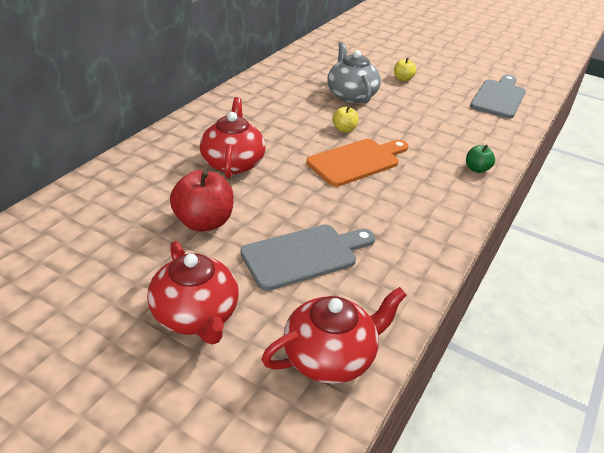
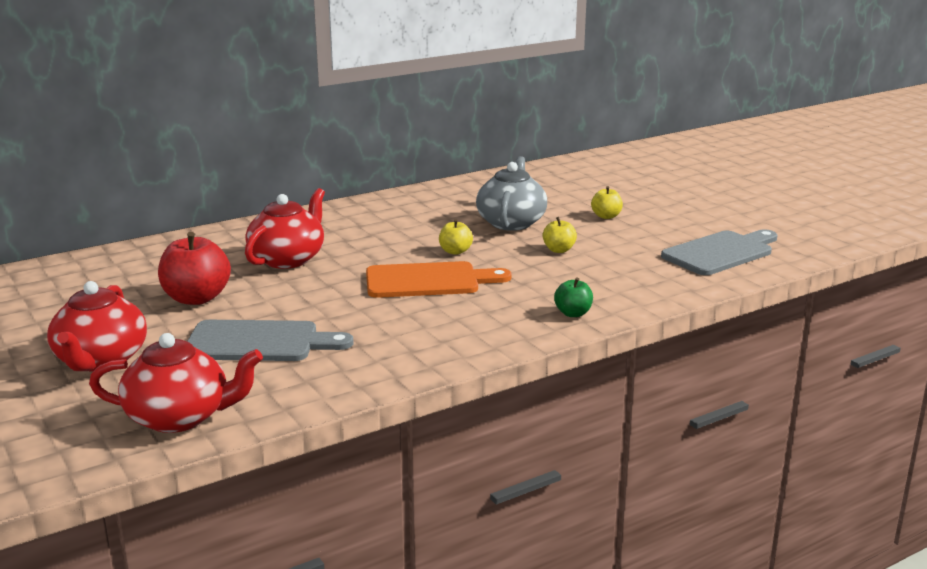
camera: 30 degrees right, 15 degrees down
(407, 114) = (559, 250): none -> yellow apple

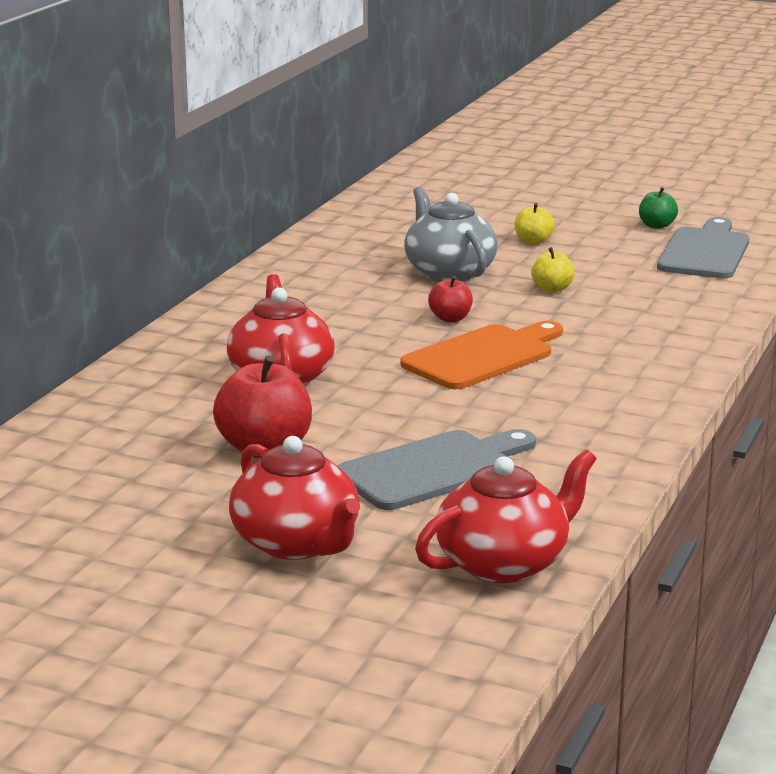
camera: 35 degrees left, 0 degrees up
(455, 251) = (450, 318): yellow apple -> red apple
(573, 313) = (680, 347): green apple -> green apple (656, 226)

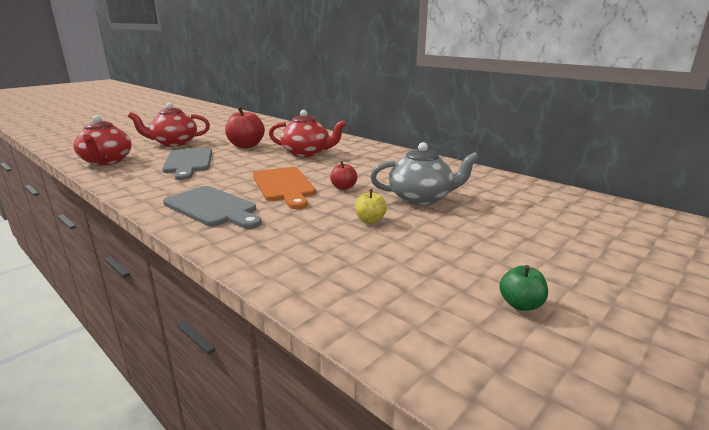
camera: 110 degrees right, 0 degrees up
(533, 241) = (479, 234): yellow apple -> none
(705, 252) = (424, 309): grey cutting board -> grey cutting board (213, 208)

